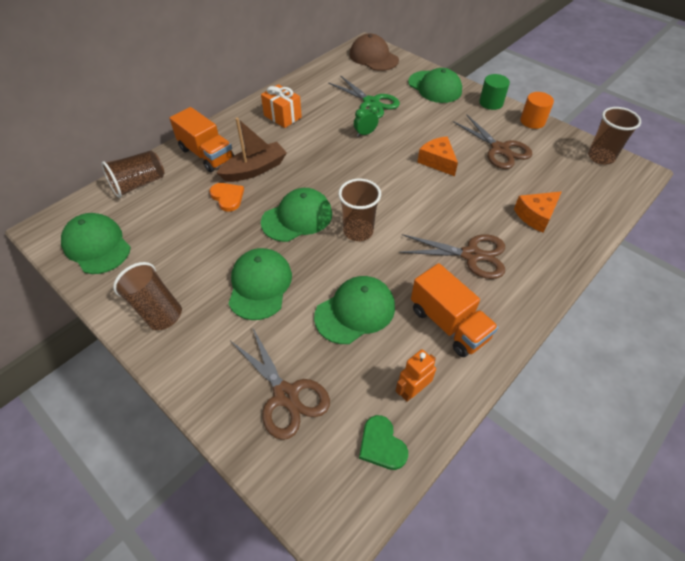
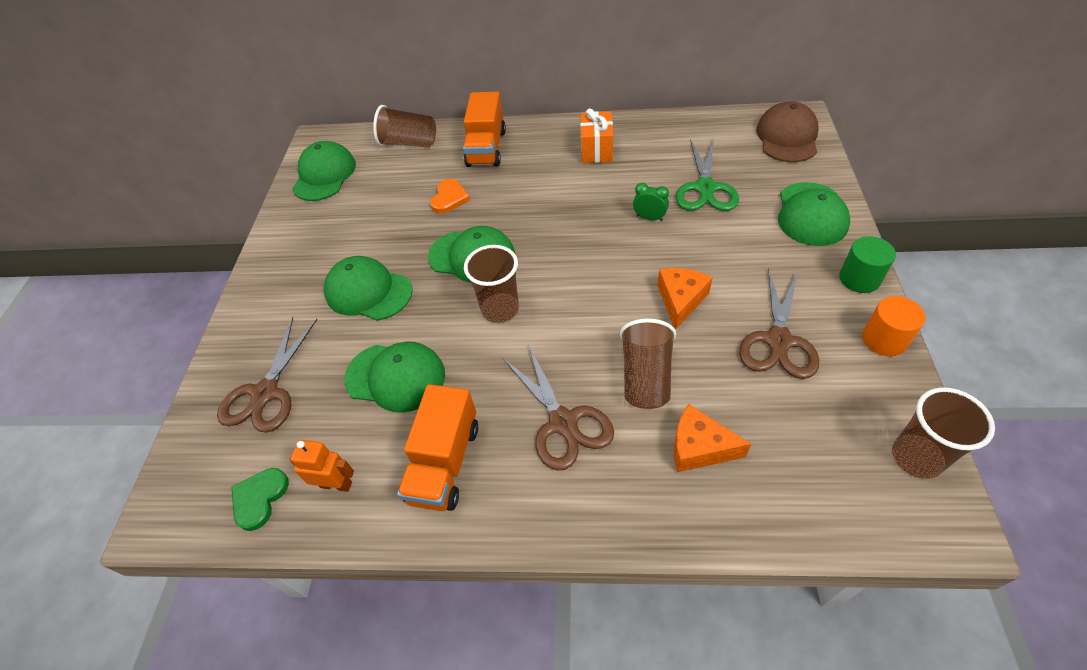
camera: 55 degrees right, 0 degrees up
(155, 308) = (291, 251): brown cup -> brown cup (646, 377)
(255, 169) = (502, 187): brown boat -> none
(260, 285) = (368, 291): green cap -> green cap turned 120 degrees counterclockwise

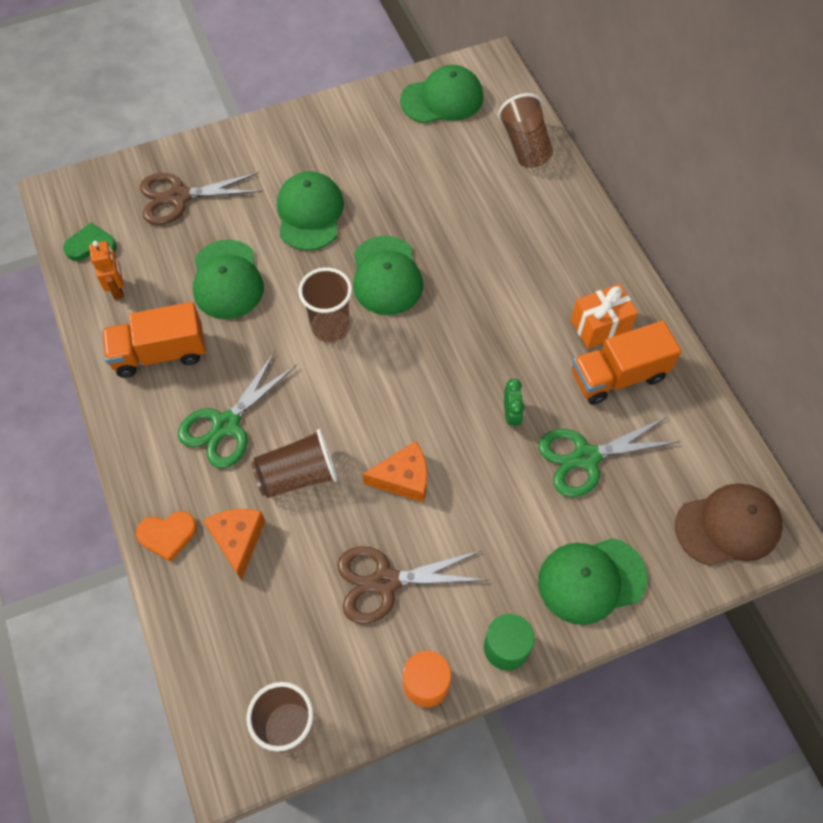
camera: 60 degrees right, 10 degrees up
(449, 198) = (458, 220): orange heart -> orange heart (167, 535)
(486, 148) = (551, 219): orange truck -> orange truck (618, 376)
(563, 422) = (226, 425): brown scissors -> green scissors

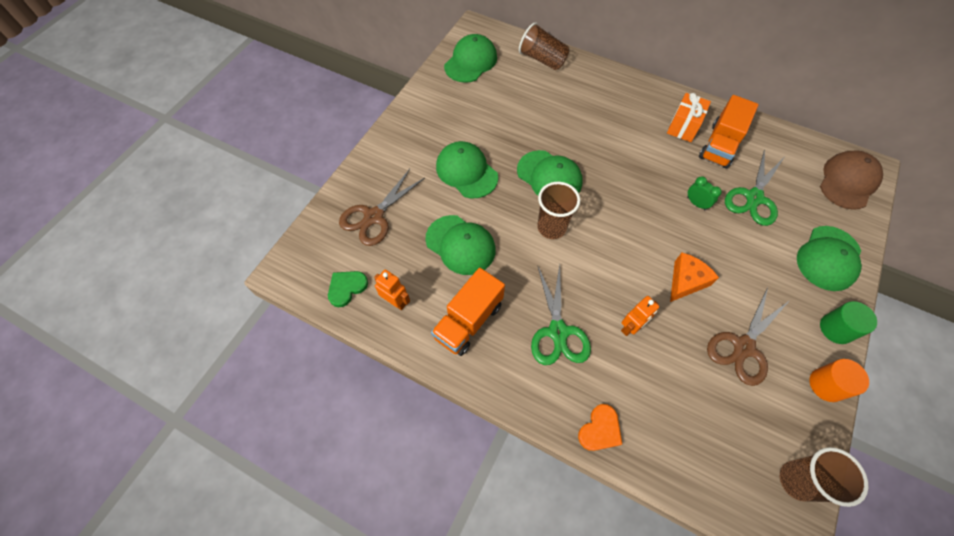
camera: 40 degrees left, 0 degrees up
(238, 540) = (643, 395): orange cheese -> none
(298, 475) = (631, 327): brown cup -> orange robot

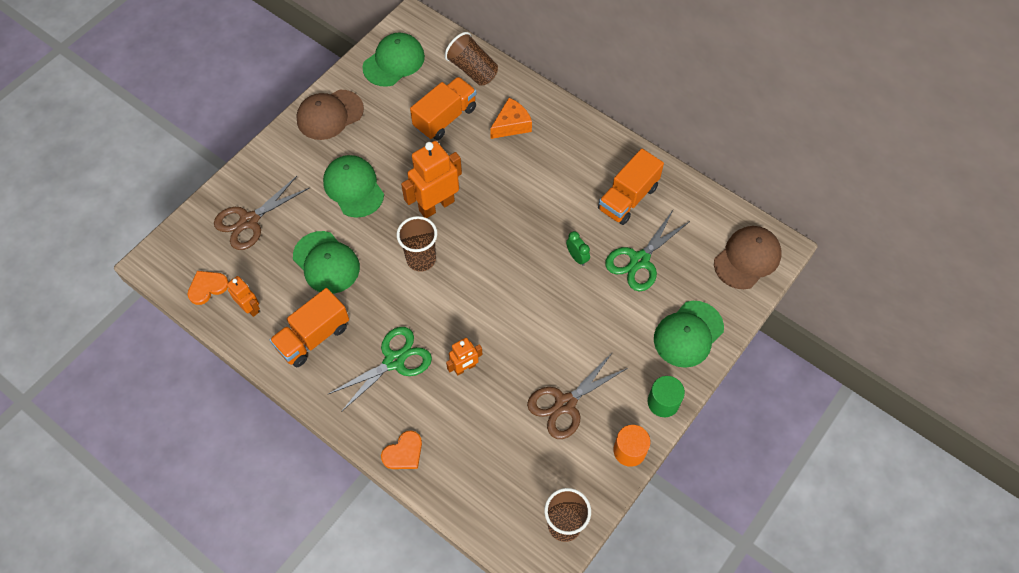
camera: 10 degrees right, 0 degrees up
(346, 288) = (207, 287): green heart -> orange heart
(425, 112) = (330, 115): none -> brown cap
(531, 101) = (445, 118): none -> orange truck
(549, 176) = (436, 205): green cap -> orange robot
(558, 332) = (394, 361): green scissors -> green scissors turned 135 degrees counterclockwise
(683, 127) = (597, 171): orange gift -> none
(686, 281) = (535, 333): orange cheese -> orange cheese (511, 125)

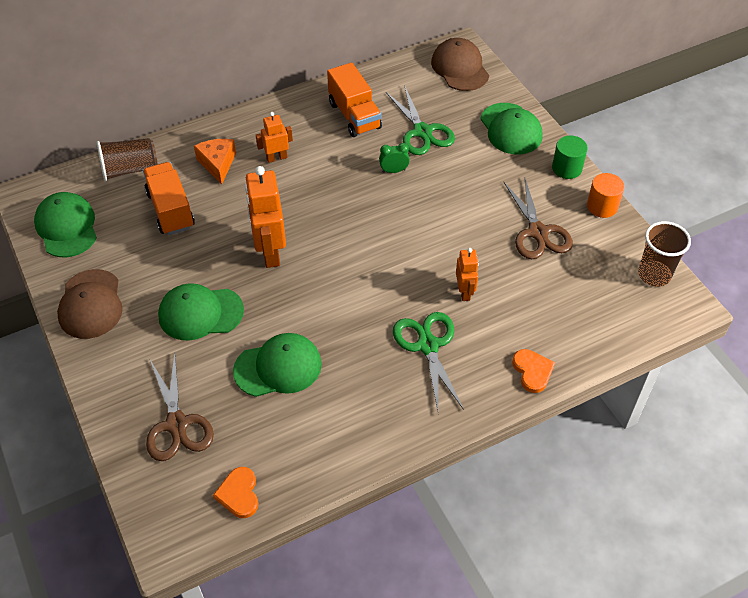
camera: 65 degrees left, 10 degrees down
(250, 308) = (291, 458): orange robot -> orange robot (276, 158)
(313, 337) = (362, 408): orange truck -> none
(421, 259) = (324, 285): brown cup -> none

